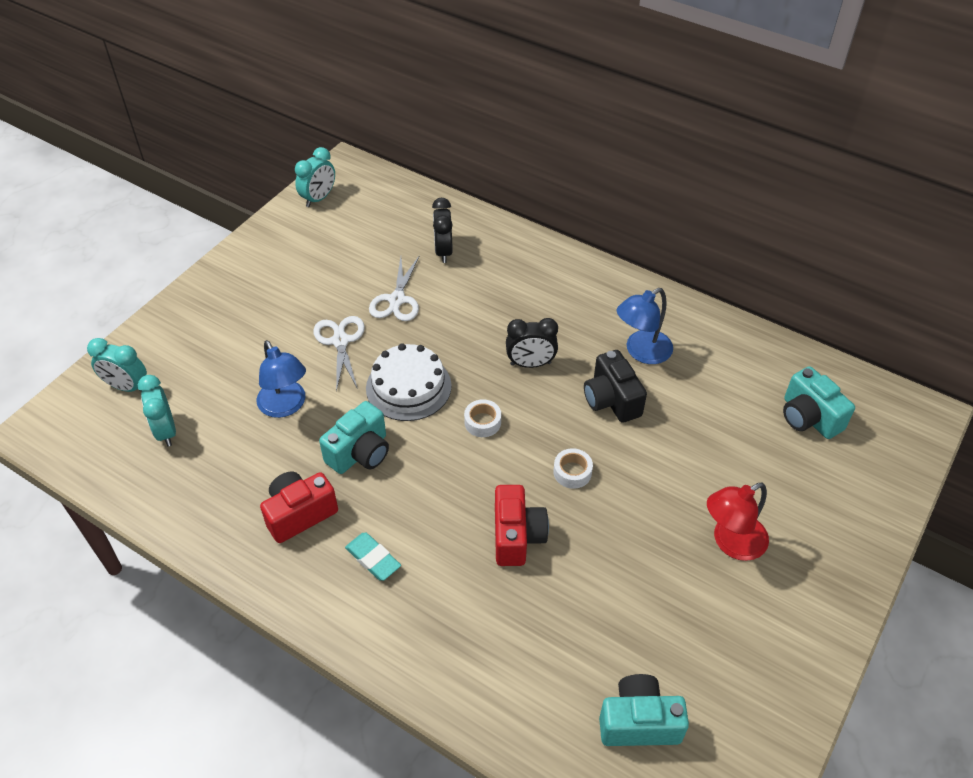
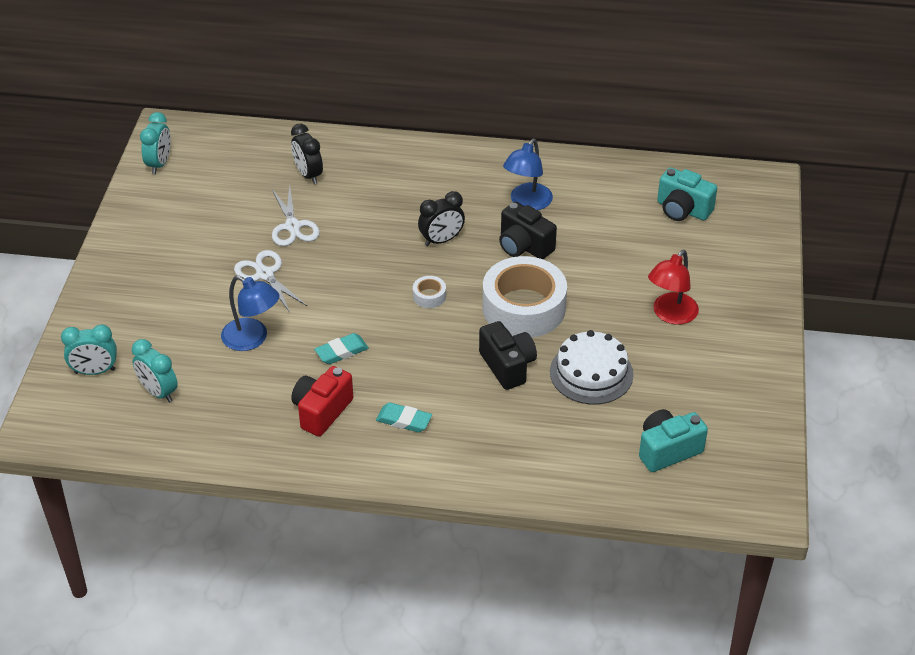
camera: 25 degrees left, 5 degrees down
(360, 453) = (341, 351): turquoise camera -> turquoise eraser
(408, 387) = (349, 290): white cake -> white cake (591, 373)
(517, 536) = (507, 366): red camera -> black camera
(572, 472) = (523, 308): white tape -> white tape, size x2.49

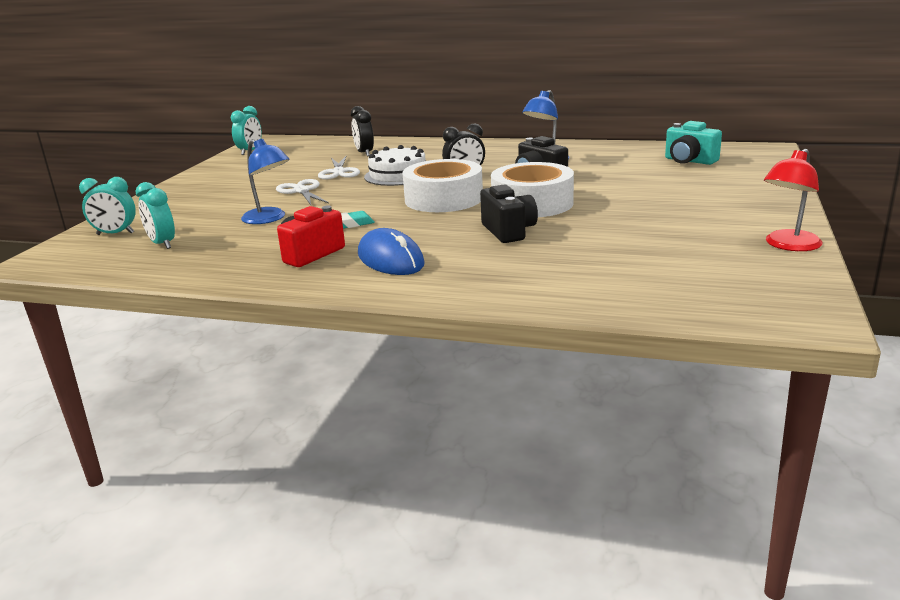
camera: 10 degrees right, 20 degrees down
(404, 420) = (390, 259): turquoise eraser -> blue mouse
(429, 296) = (443, 199): white tape -> white tape, size x2.49
(591, 373) = (595, 235): white cake -> white cake (398, 175)
(667, 450) = (681, 279): turquoise camera -> none
(670, 315) = (680, 206): red lamp -> red lamp (788, 245)

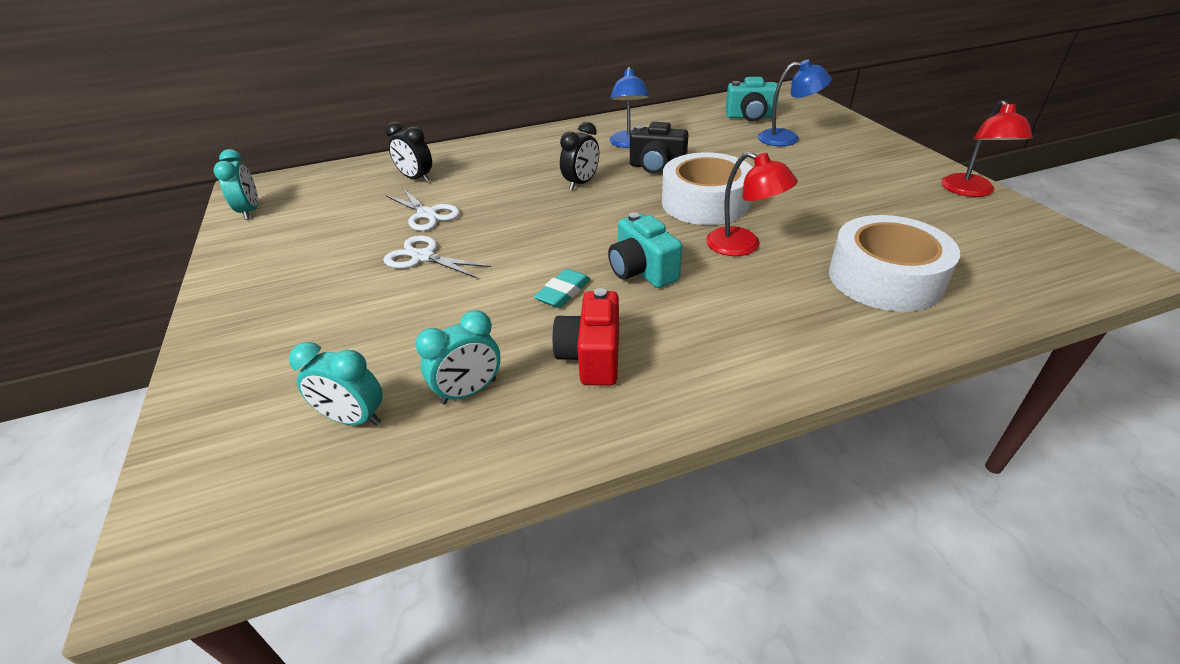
camera: 35 degrees left, 15 degrees up
(115, 234) = (241, 429): turquoise clock -> turquoise clock (469, 391)
(269, 219) = (448, 316): blue lamp -> blue lamp (787, 138)
(390, 259) = (694, 329): blue mouse -> none
(398, 175) = (506, 200): white cake -> none
(414, 227) = (642, 271): none -> turquoise camera
(443, 199) = (610, 221): white tape -> white tape (885, 278)
(508, 231) = (743, 246): black camera -> red lamp

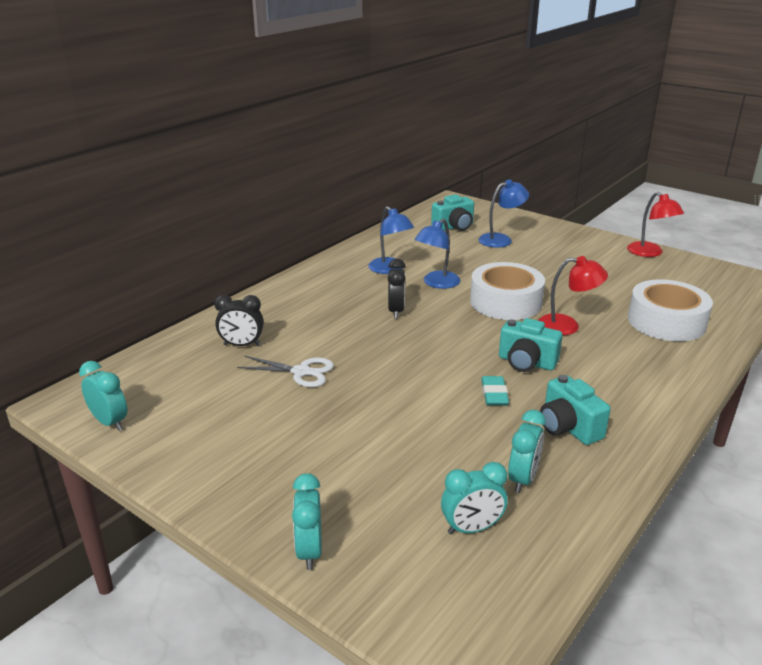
camera: 35 degrees left, 10 degrees down
(213, 372) = (309, 551): none -> turquoise clock
(423, 257) = (351, 405): white scissors -> none
(591, 357) = (568, 427): red camera -> turquoise camera
(657, 167) = (437, 283): black camera -> blue lamp

